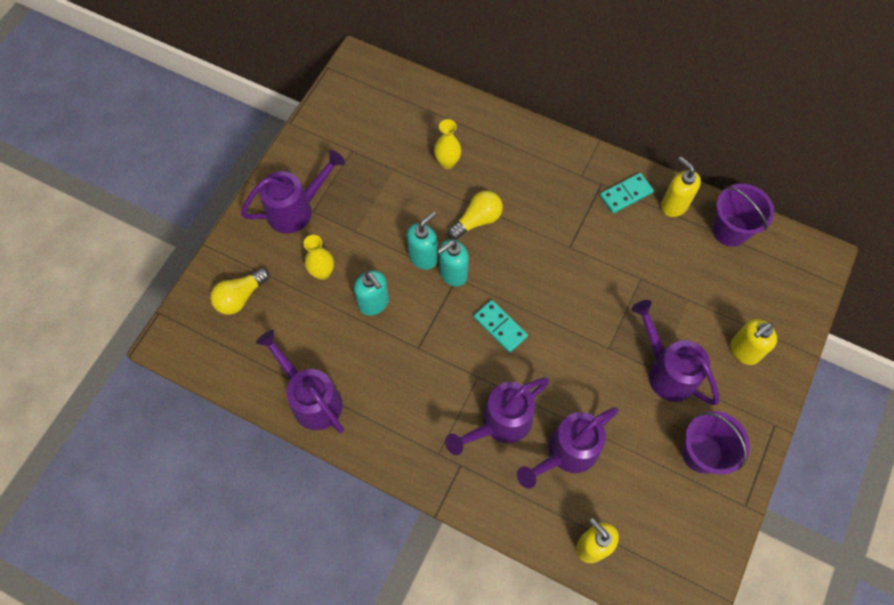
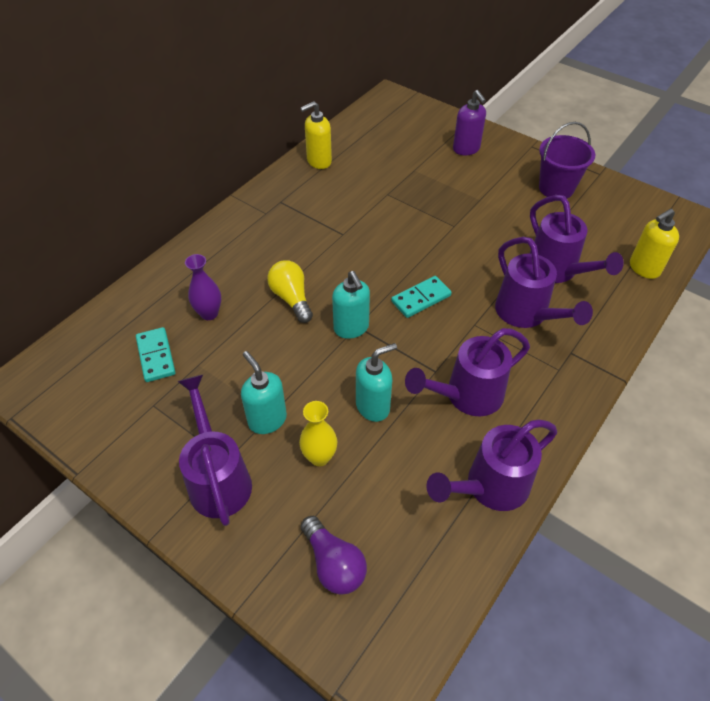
camera: 80 degrees left, 15 degrees down
(240, 297) = (333, 563): yellow light bulb -> purple light bulb
(423, 257) = (324, 351): turquoise soap dispenser -> turquoise soap dispenser (267, 419)
(447, 162) = (209, 313): yellow vase -> purple vase
(625, 194) = (297, 188): turquoise domino -> turquoise domino (156, 356)
(667, 371) = (480, 194): purple watering can -> purple watering can (467, 396)
(730, 230) = (353, 135): purple bucket -> none
(744, 351) = (466, 149): yellow soap dispenser -> purple soap dispenser

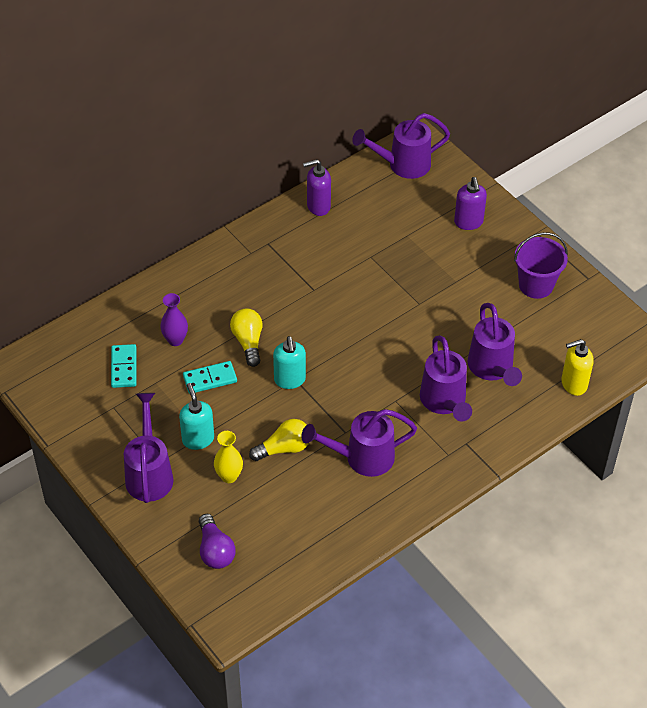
camera: 15 degrees right, 0 degrees up
(318, 161) = (318, 206): yellow soap dispenser -> purple soap dispenser
(373, 406) = (284, 448): turquoise soap dispenser -> yellow light bulb
(421, 298) = (359, 367): turquoise domino -> turquoise domino (210, 379)
(490, 487) = (350, 528): purple watering can -> purple watering can (403, 165)

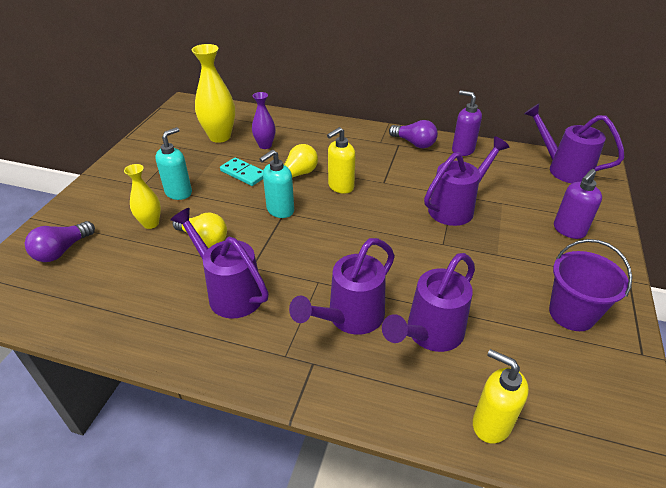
camera: 55 degrees right, 10 degrees down
(124, 367) = (220, 137): turquoise domino -> yellow vase
(149, 474) = (127, 185): purple watering can -> purple watering can (456, 208)
(276, 231) = (414, 143): none -> purple light bulb
(293, 322) = (340, 186): none -> yellow soap dispenser

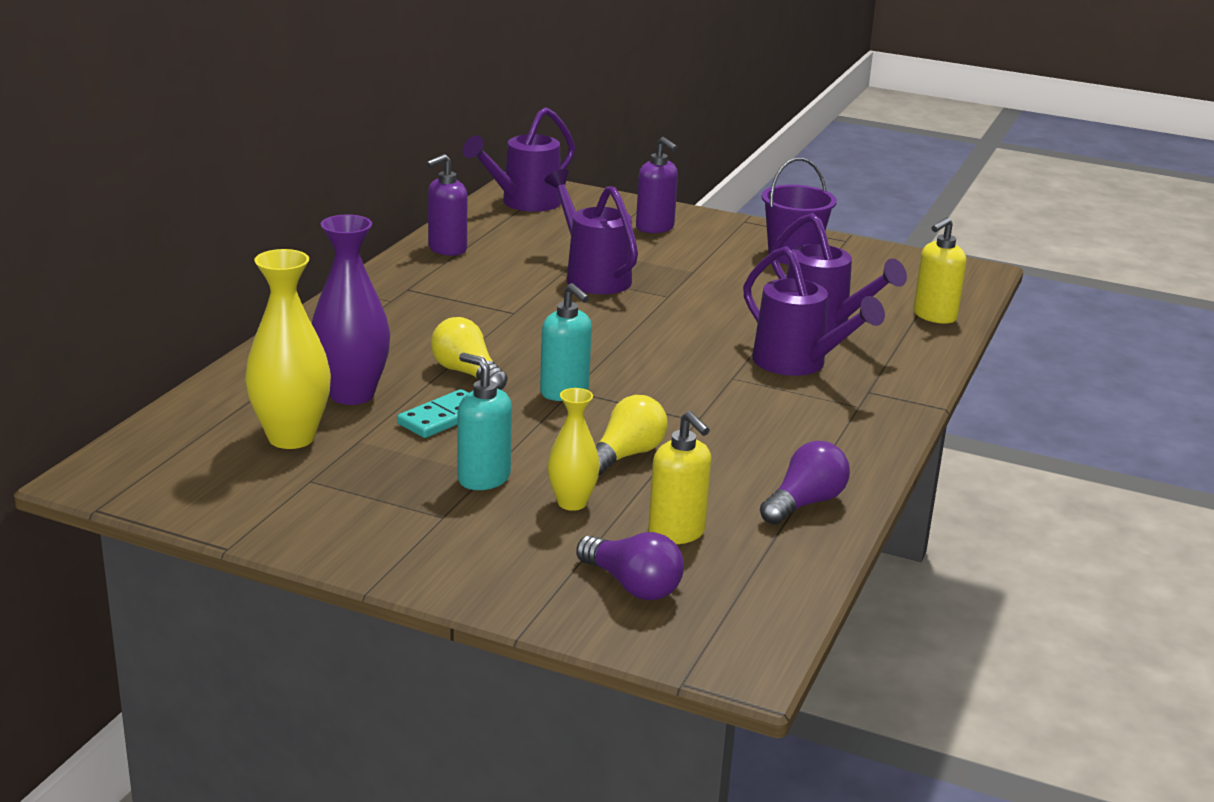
camera: 85 degrees left, 15 degrees down
(230, 292) = (748, 436): purple watering can -> none
(265, 145) = (352, 394): purple vase -> purple vase, size x1.68
(340, 186) = (514, 343): yellow soap dispenser -> yellow soap dispenser (677, 533)
(414, 143) = (410, 277): purple light bulb -> purple light bulb (804, 503)

